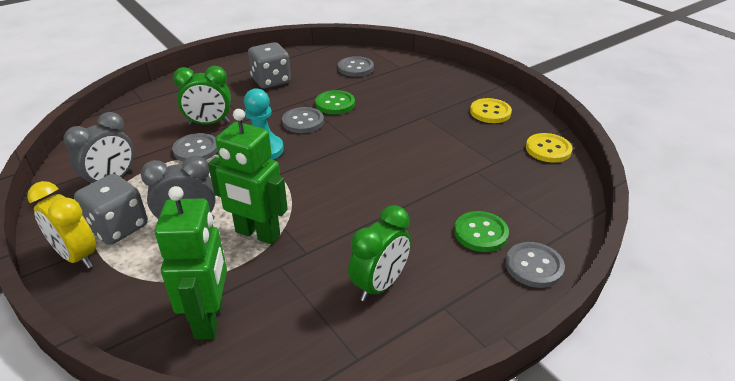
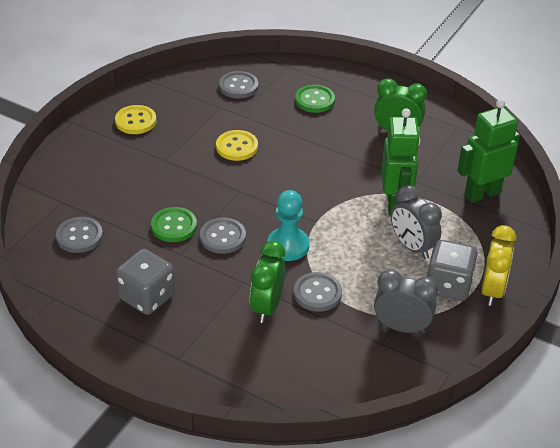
camera: 115 degrees left, 5 degrees up
(209, 123) = (267, 307): green clock -> green clock turned 135 degrees counterclockwise
(534, 266) = (331, 75): grey button -> grey button (238, 86)
(548, 149) = (183, 83): yellow button -> yellow button (237, 147)

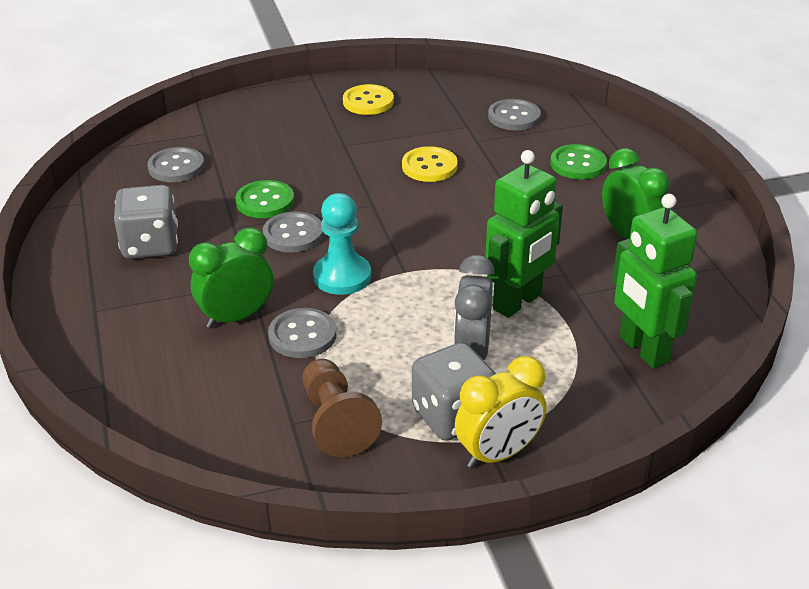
camera: 45 degrees right, 5 degrees down
(401, 327) = (336, 422): grey clock -> brown pawn
(482, 193) = (643, 350): green robot -> green robot turned 135 degrees counterclockwise

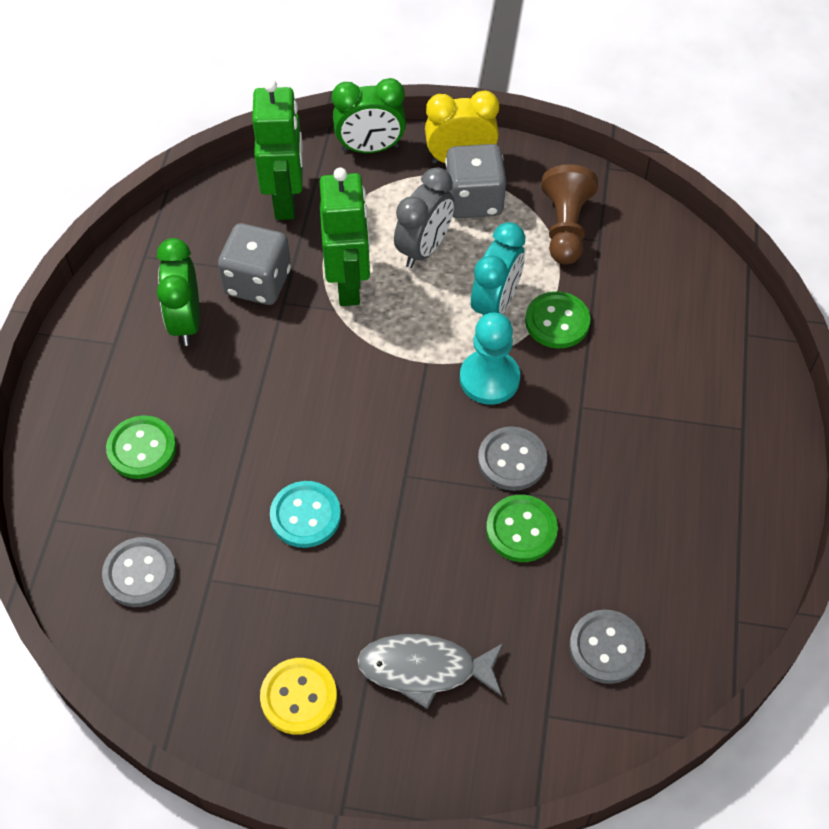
camera: 155 degrees left, 20 degrees up
(150, 245) = (669, 505): grey dice -> grey dice (258, 282)
(236, 317) = (609, 366): green clock -> green clock (370, 148)
(296, 129) = (424, 669): none -> grey fish
(302, 335) = (557, 321): grey button -> green button
(370, 330) = (495, 304): none -> turquoise clock
(429, 166) = (305, 515): yellow button -> turquoise button
(518, 302) = (349, 285): green robot -> green robot turned 105 degrees clockwise

